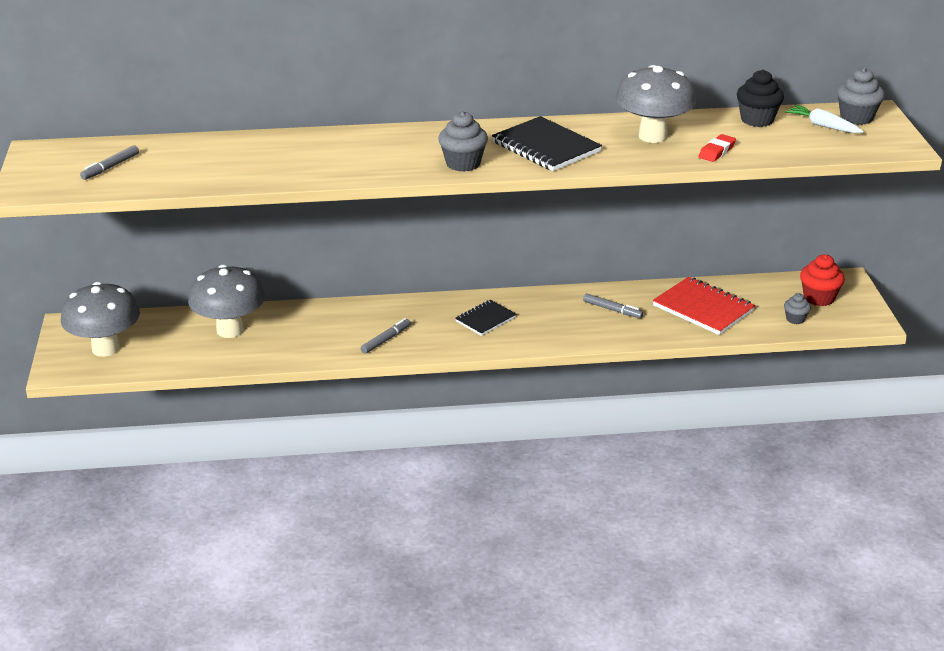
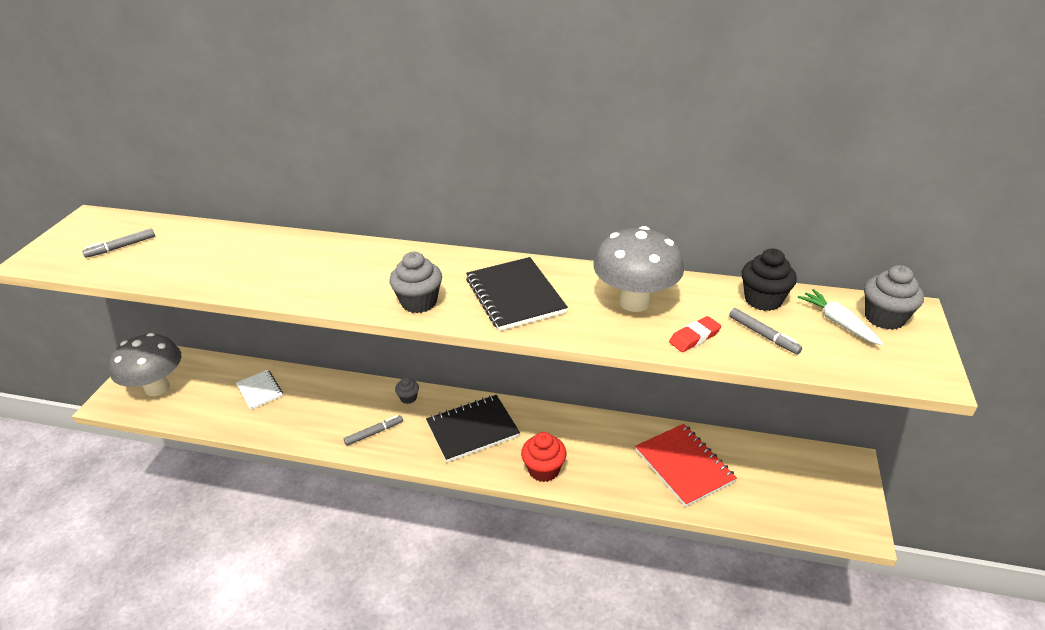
camera: 20 degrees right, 5 degrees up
(230, 330) = (260, 390): grey mushroom -> white notebook
(485, 319) = (472, 430): black notebook -> black notebook, size x1.66
(612, 310) = (594, 446): grey marker -> grey marker (763, 335)
(795, 319) = (775, 504): grey cupcake -> grey cupcake (408, 398)
(818, 298) = (811, 481): red cupcake -> red cupcake (543, 470)

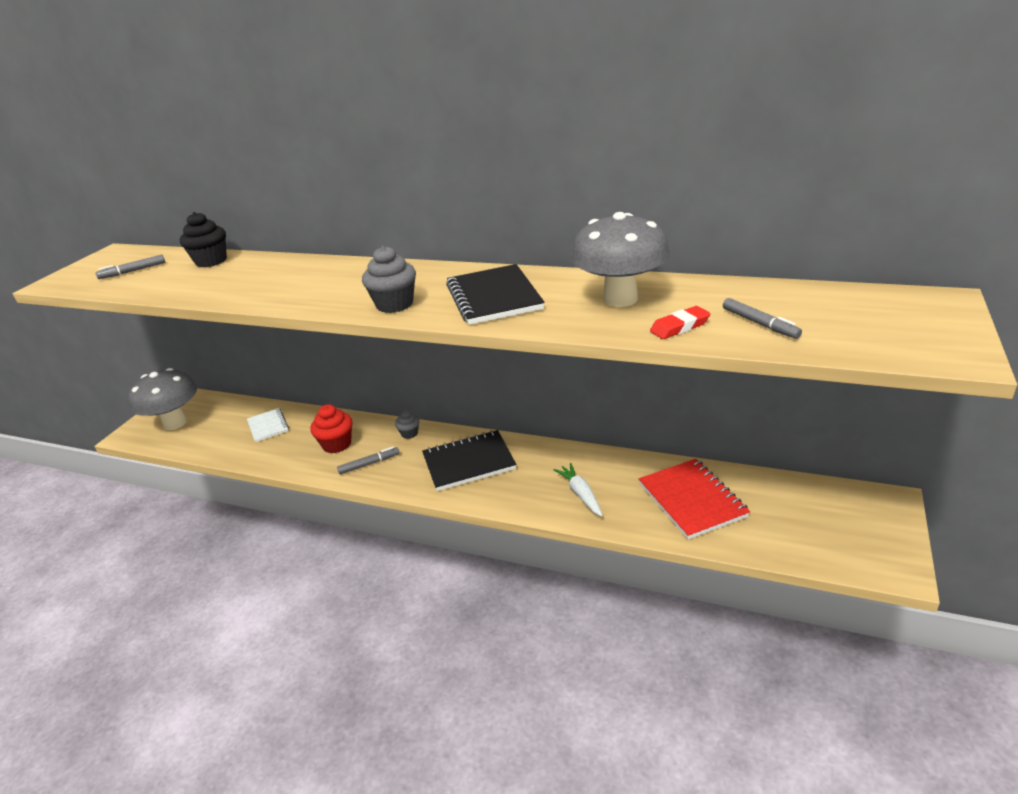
camera: 10 degrees right, 5 degrees down
(543, 470) = (536, 500): red cupcake -> red cupcake (337, 444)
(763, 300) = (765, 294): black cupcake -> black cupcake (211, 261)
(838, 322) = (851, 311): white carrot -> white carrot (581, 494)
(884, 318) = (908, 306): grey cupcake -> none

